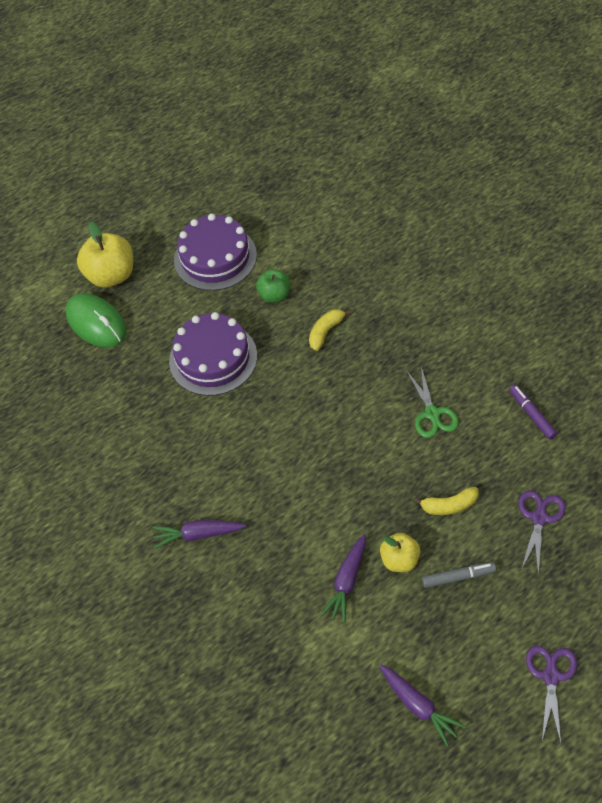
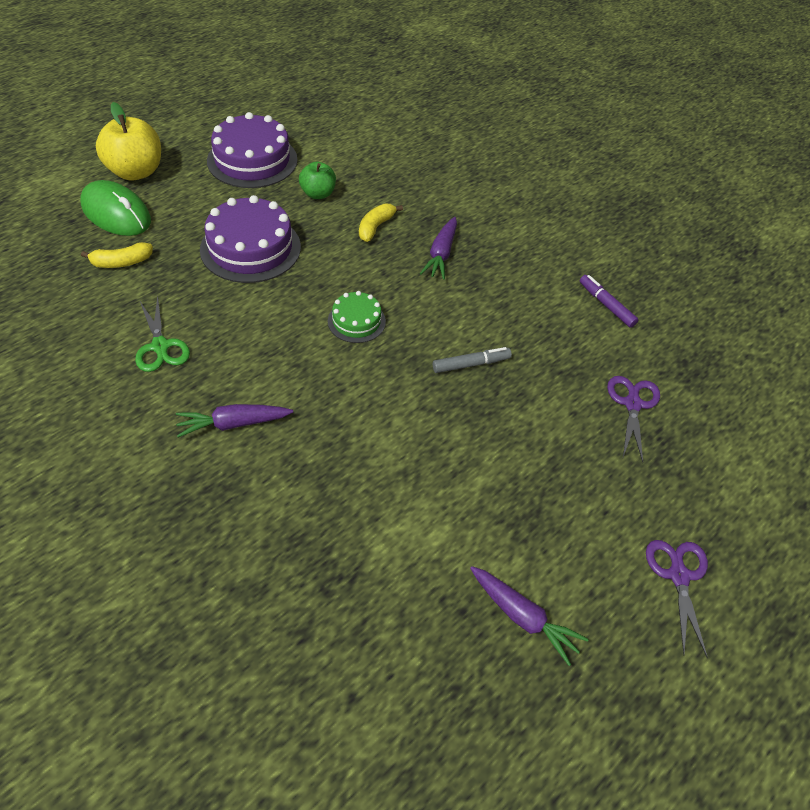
camera: 15 degrees left, 5 degrees down
(303, 434) = (356, 321): none -> green cake
(347, 582) = (419, 474): purple carrot -> purple carrot (441, 254)
(400, 560) = (480, 449): yellow apple -> none
(432, 413) = (499, 303): green scissors -> green scissors (160, 346)
(449, 506) = (530, 392): yellow banana -> yellow banana (121, 262)
(458, 577) = (551, 466): grey marker -> grey marker (471, 364)

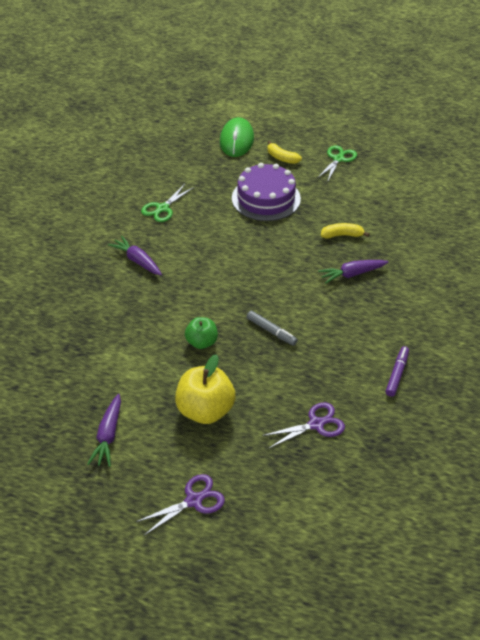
camera: 60 degrees right, 5 degrees down
(121, 262) = (204, 163): yellow banana -> yellow banana (282, 158)
(136, 172) = (275, 127): yellow apple -> yellow apple (205, 410)
(252, 160) = (338, 159): purple cake -> green scissors
(318, 194) = (342, 198): green apple -> green apple (202, 342)
(356, 321) = (255, 267): green cake -> none

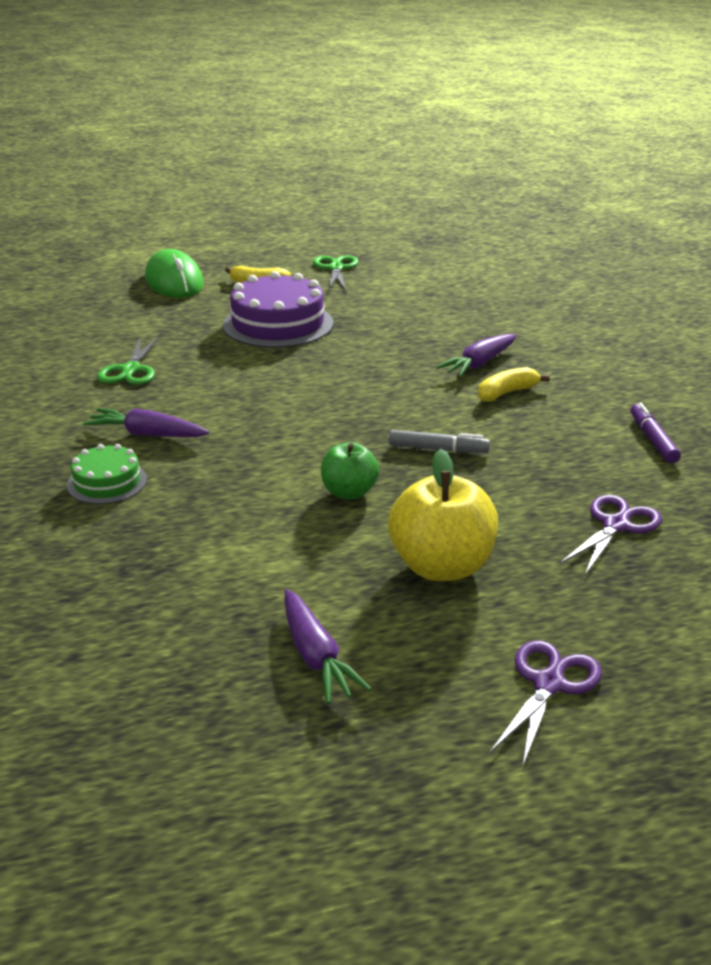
camera: 30 degrees left, 15 degrees down
(97, 287) = (107, 482): none -> green cake
(342, 235) = (422, 332): yellow banana -> yellow banana (506, 393)

